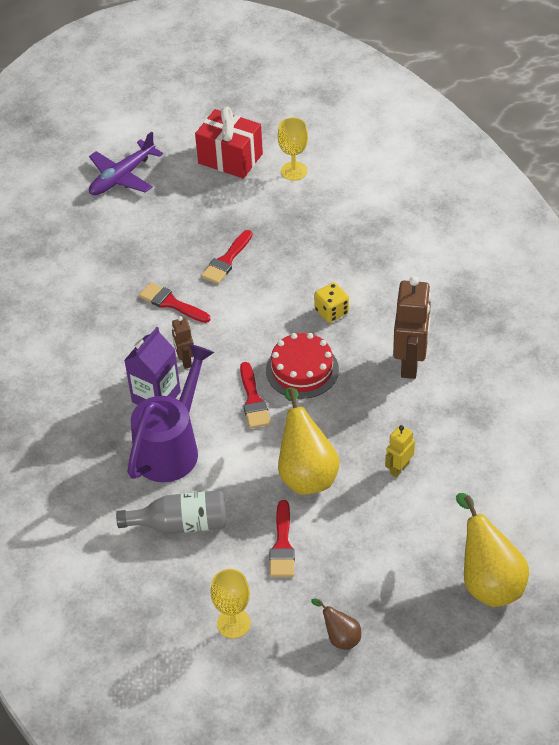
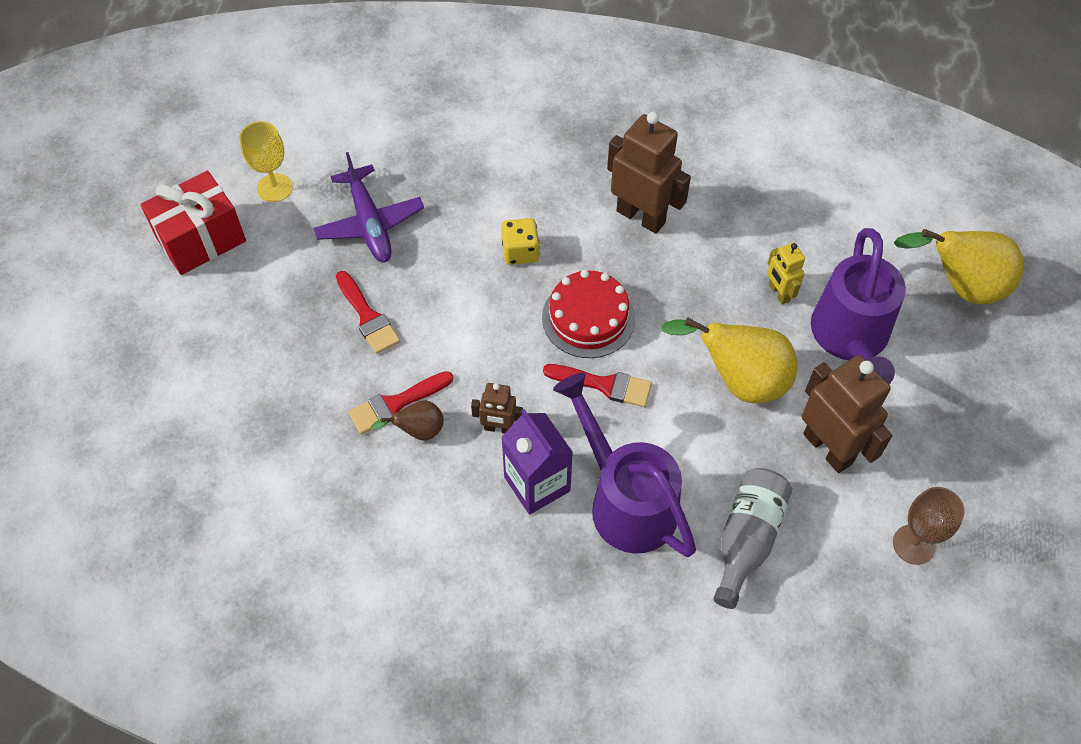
camera: 65 degrees left, 10 degrees up
(122, 176) = (135, 365): purple plane -> purple plane (369, 223)
(233, 623) = (914, 544): yellow goblet -> brown goblet
(282, 545) = (828, 448): red brush -> brown robot
(340, 637) = (975, 448): brown pear -> brown pear (418, 431)
(388, 526) = (850, 338): none -> purple watering can

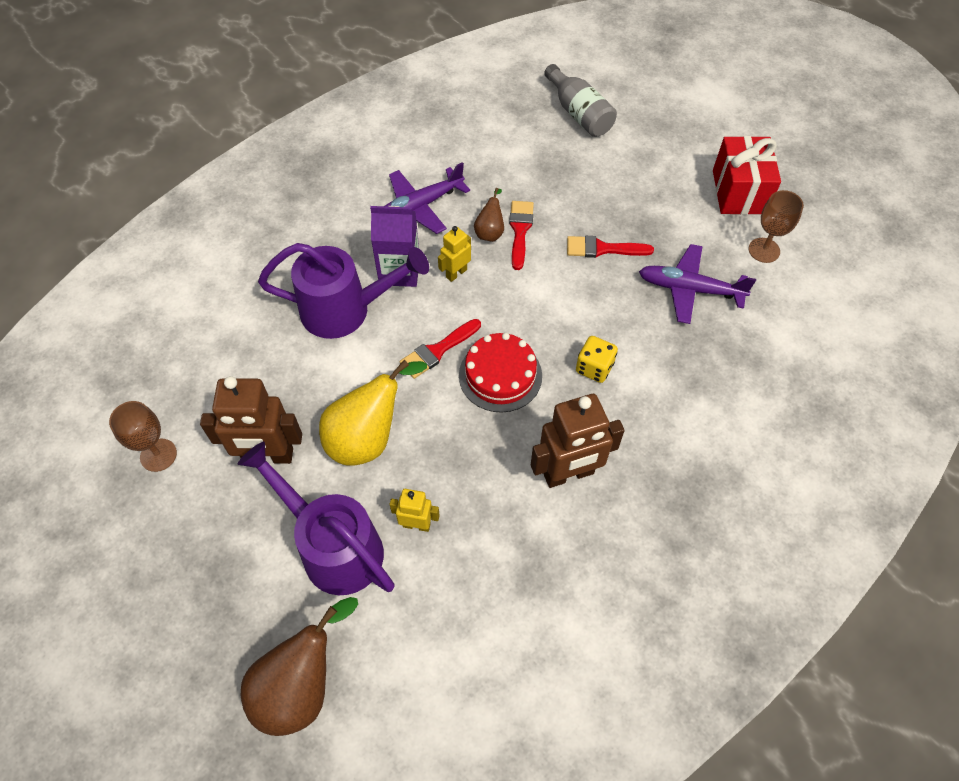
camera: 125 degrees right, 0 degrees up
(274, 188) = (764, 250): yellow goblet -> brown goblet
(432, 526) = (419, 207): none -> purple plane
(498, 428) = (456, 273): brown robot -> yellow robot
(747, 539) = (258, 358): grey bottle -> grey bottle (579, 113)
(960, 286) = (301, 686): yellow pear -> brown pear

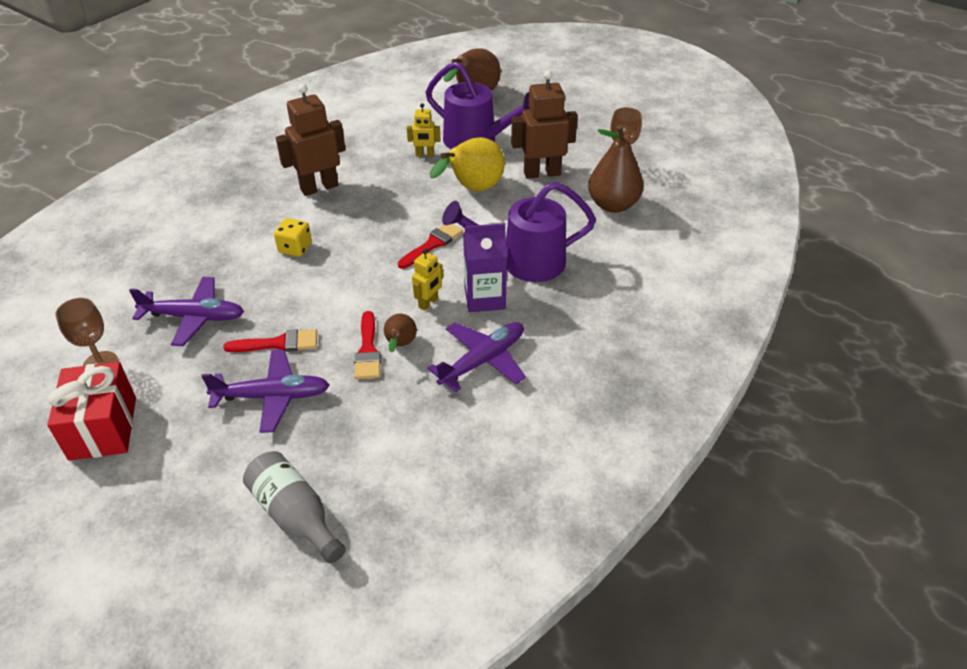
camera: 170 degrees right, 15 degrees down
(207, 382) = (613, 205): none -> brown pear
(500, 375) = (376, 234): red cake -> none
(604, 199) = (272, 396): none -> purple plane

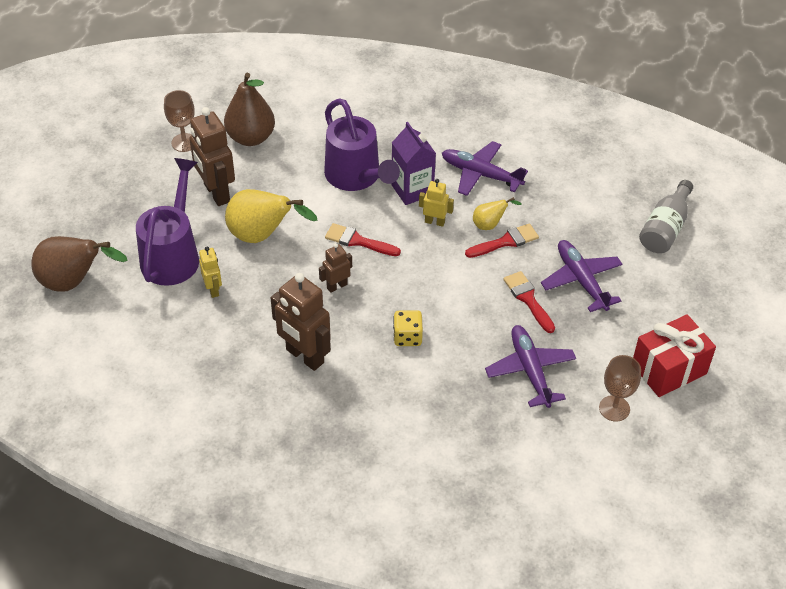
camera: 110 degrees left, 5 degrees up
(384, 220) = (337, 286): none -> brown robot
(400, 345) = (489, 225): brown pear -> yellow pear

